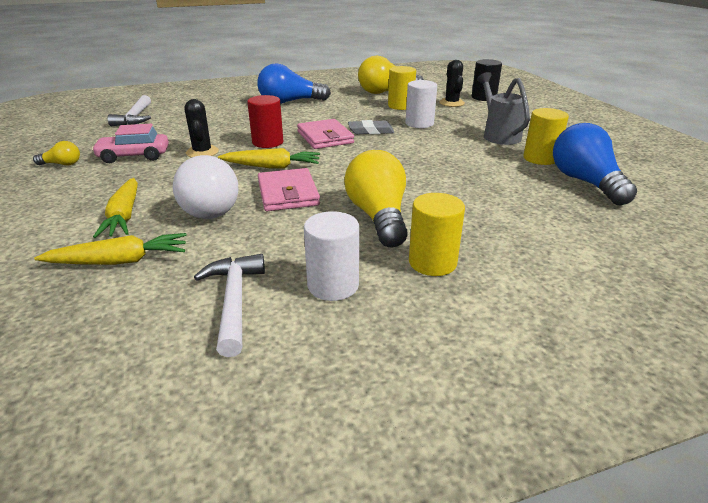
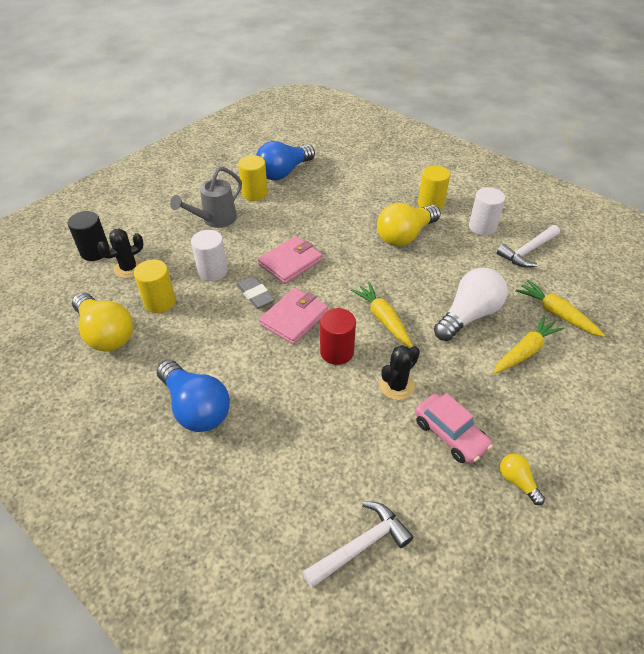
camera: 120 degrees left, 15 degrees up
(288, 193) = (415, 287): pink wallet -> pink wallet (290, 262)

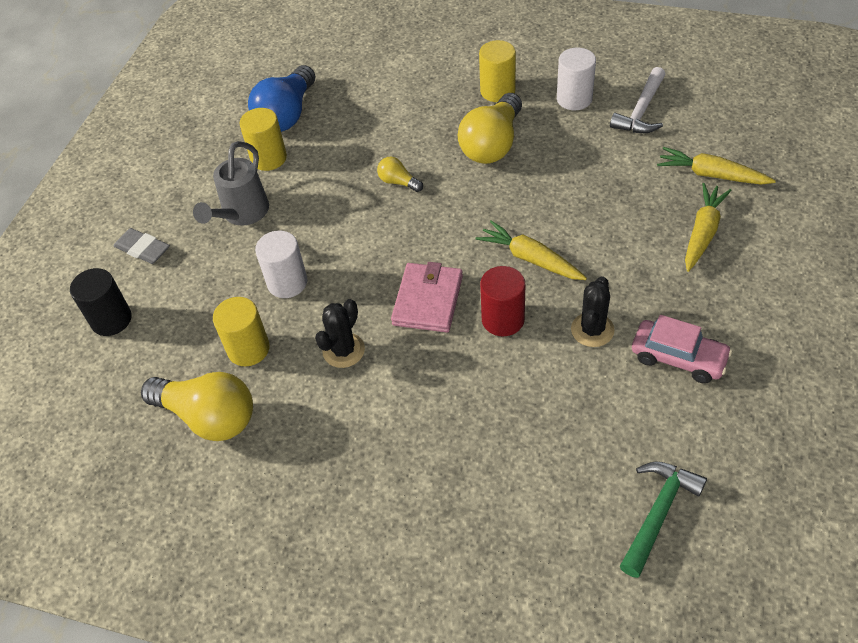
camera: 20 degrees left, 5 degrees up
(129, 268) = (175, 323): black cactus -> black cactus (343, 350)
(196, 407) = (385, 454): blue light bulb -> none
(255, 295) = (362, 291): grey eraser -> grey eraser (143, 249)
(290, 262) = (377, 232): pink wallet -> none
(360, 546) = (658, 513): white hammer -> green hammer
(468, 315) = (621, 215): white light bulb -> none
(517, 481) = (771, 376): yellow light bulb -> yellow light bulb (398, 182)

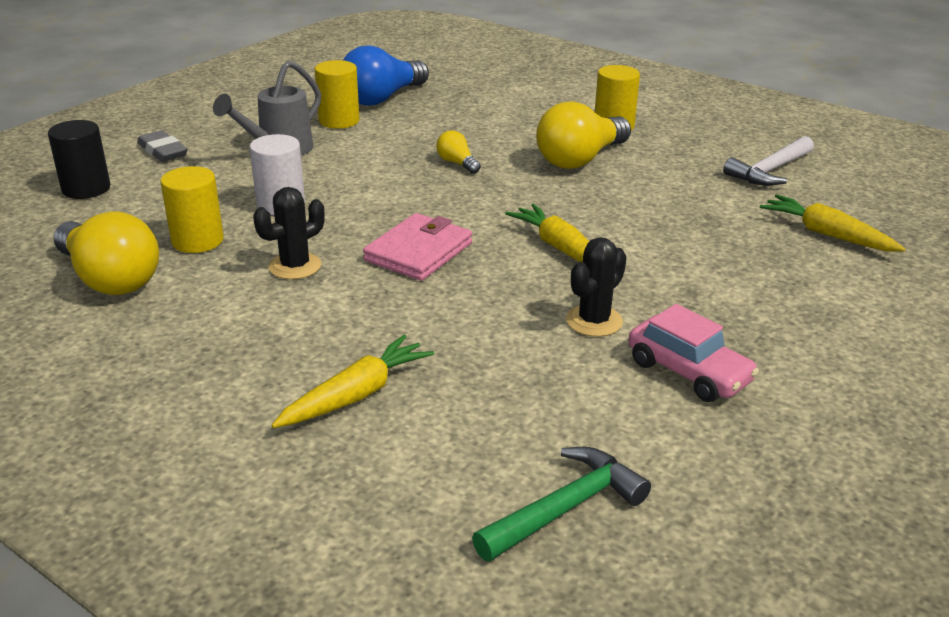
camera: 15 degrees right, 20 degrees down
(503, 319) = (492, 287): red cylinder -> none
(574, 99) = (696, 147): white cylinder -> none
(703, 232) = (788, 276): yellow carrot -> yellow carrot (356, 395)

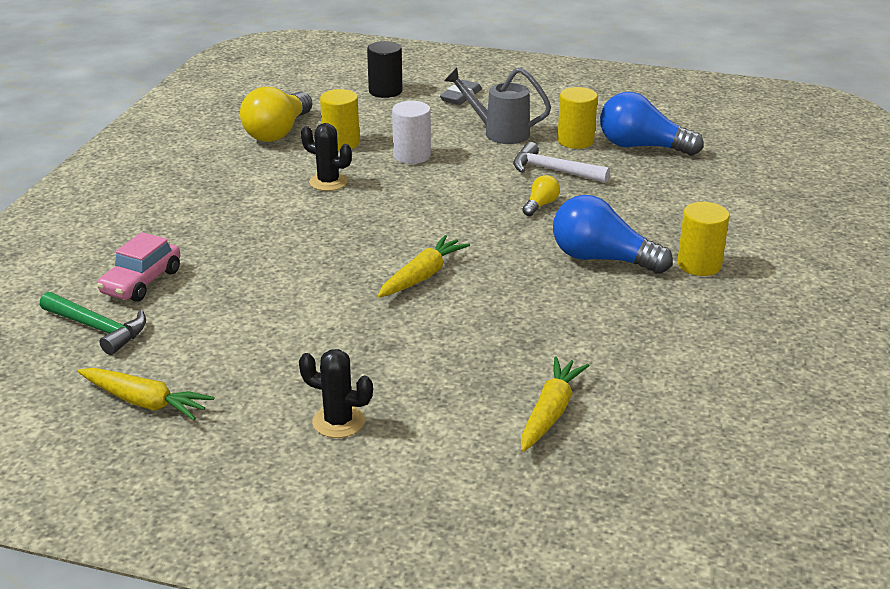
camera: 70 degrees right, 0 degrees up
(356, 395) = (188, 238): yellow carrot -> yellow carrot (145, 402)
(418, 252) = (377, 220): pink wallet -> none
(580, 159) = (602, 259): yellow light bulb -> blue light bulb
(594, 321) = (318, 307): black cactus -> black cactus (338, 421)
(688, 372) = (267, 357): pink car -> pink car (141, 282)
(770, 171) = (675, 367): white hammer -> white hammer (553, 170)

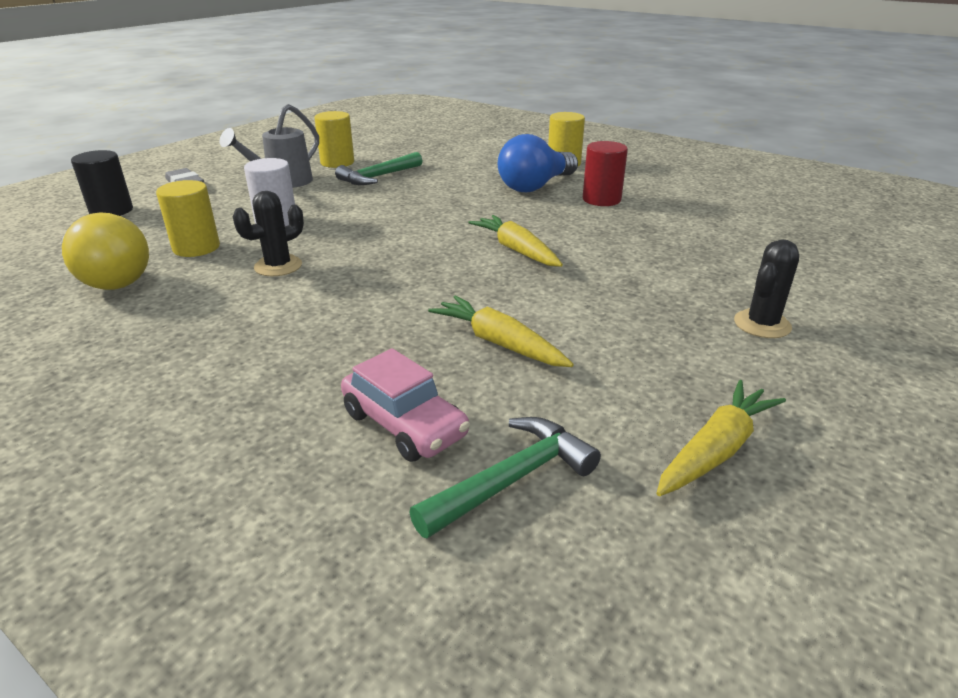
camera: 70 degrees left, 0 degrees up
(540, 205) = (431, 190): yellow light bulb -> none
(550, 412) = (749, 237): yellow carrot -> yellow carrot (498, 343)
(553, 170) = (378, 177): white hammer -> green hammer
(593, 305) = (601, 199): none -> red cylinder
(642, 147) = (375, 147): blue light bulb -> none

